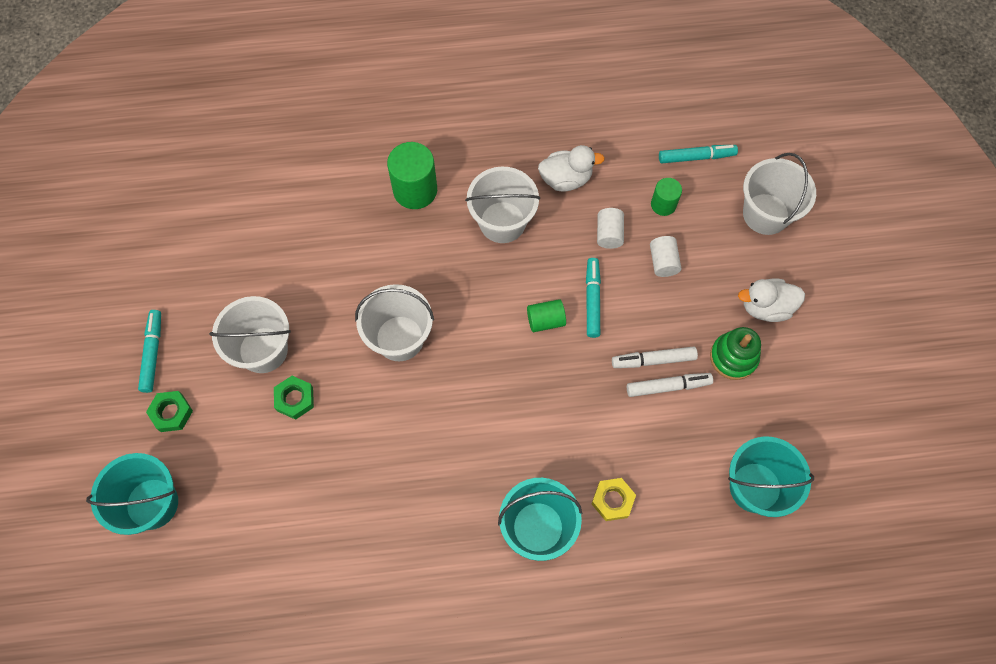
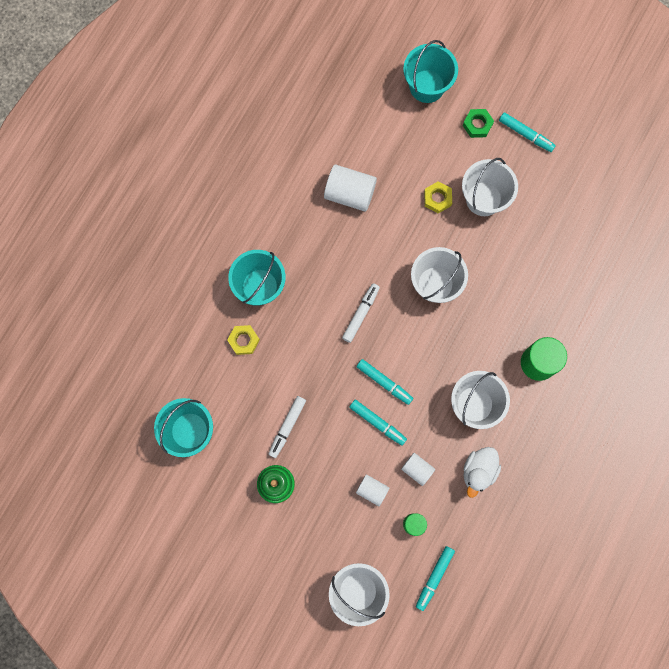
camera: 125 degrees right, 10 degrees up
(295, 399) = (437, 198): green nut -> yellow nut
(352, 502) = (350, 194): none -> white cylinder
(545, 320) = (384, 382): green cylinder -> turquoise marker
(653, 360) = (310, 431): white marker -> white marker (361, 314)
(766, 307) = (293, 533): white duck -> none

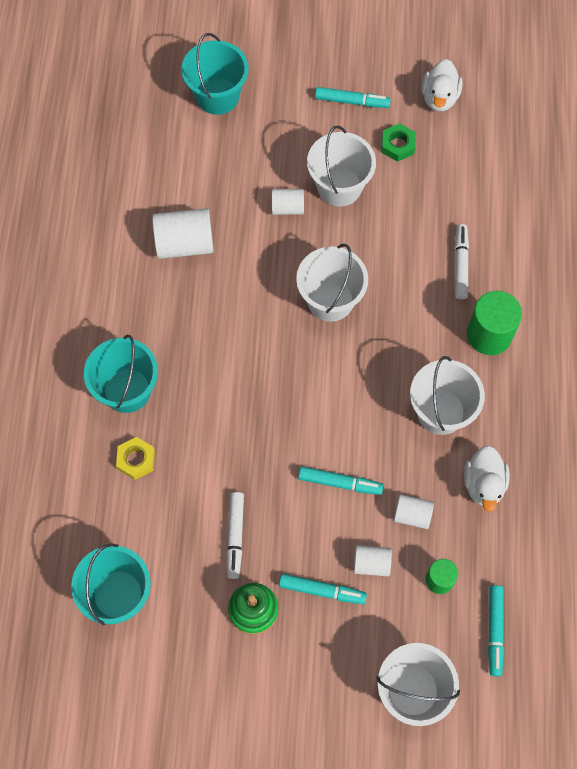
camera: 25 degrees left, 10 degrees down
(361, 314) = (261, 369): white marker -> white marker (460, 264)
(384, 382) = (325, 434): turquoise marker -> turquoise marker (322, 591)
(437, 198) = (287, 208): yellow nut -> white cylinder
(477, 125) = (293, 113): green nut -> green nut (398, 145)
(594, 160) = (439, 98): none -> white duck

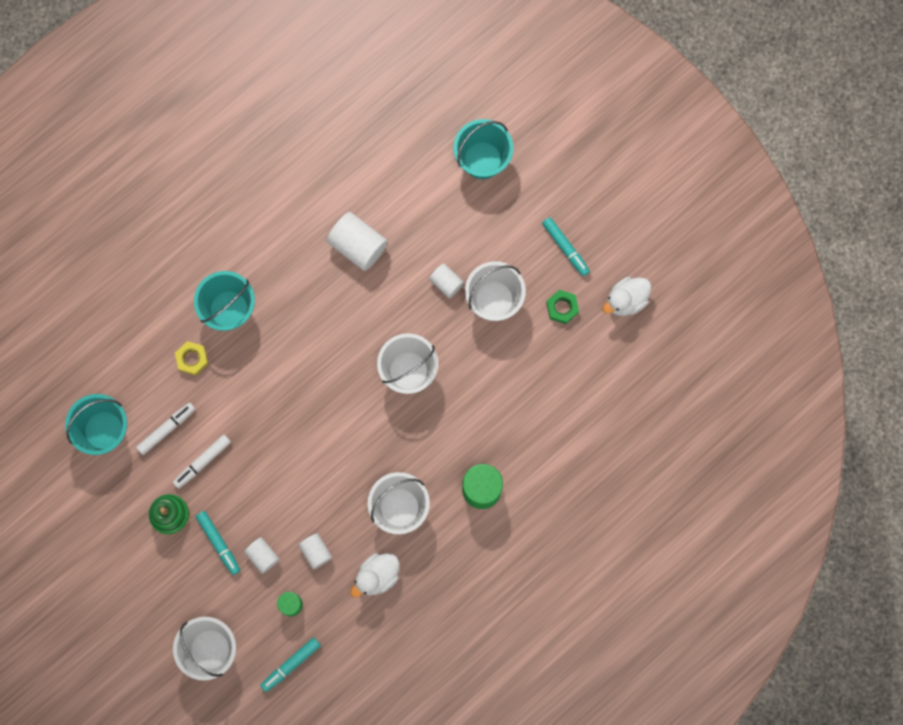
camera: 45 degrees right, 10 degrees up
(340, 483) = (294, 491): turquoise marker -> none
(460, 264) = (514, 427): white marker -> white marker (166, 429)

